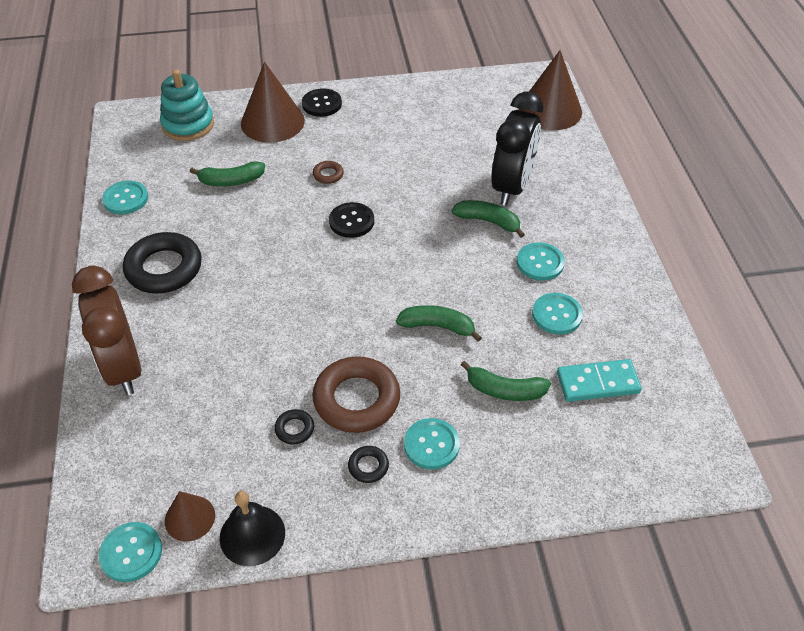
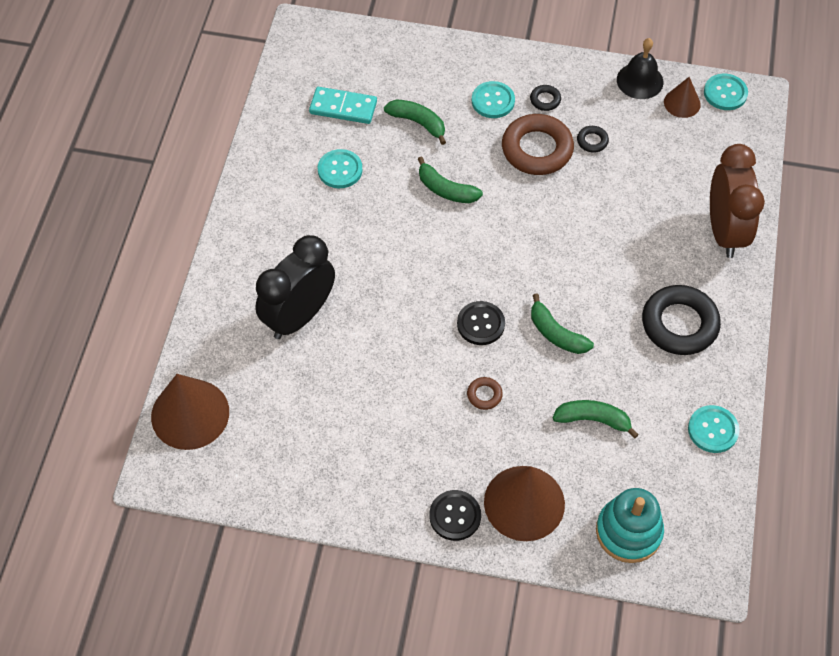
camera: 160 degrees left, 10 degrees up
(488, 221) = (346, 281): green banana -> green banana (556, 333)
(540, 263) = (324, 222): turquoise button -> none

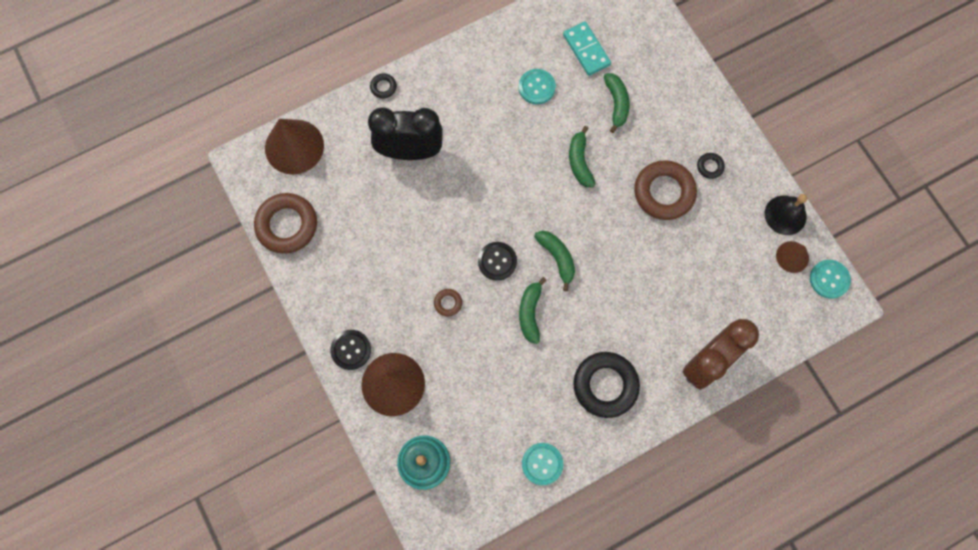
camera: 50 degrees right, 15 degrees up
(268, 481) = (287, 225): none -> brown ring
(493, 101) = (677, 135): turquoise button -> none
(592, 141) = (703, 222): black ring -> black ring (383, 87)
(593, 420) = (486, 383): green banana -> green banana (557, 258)

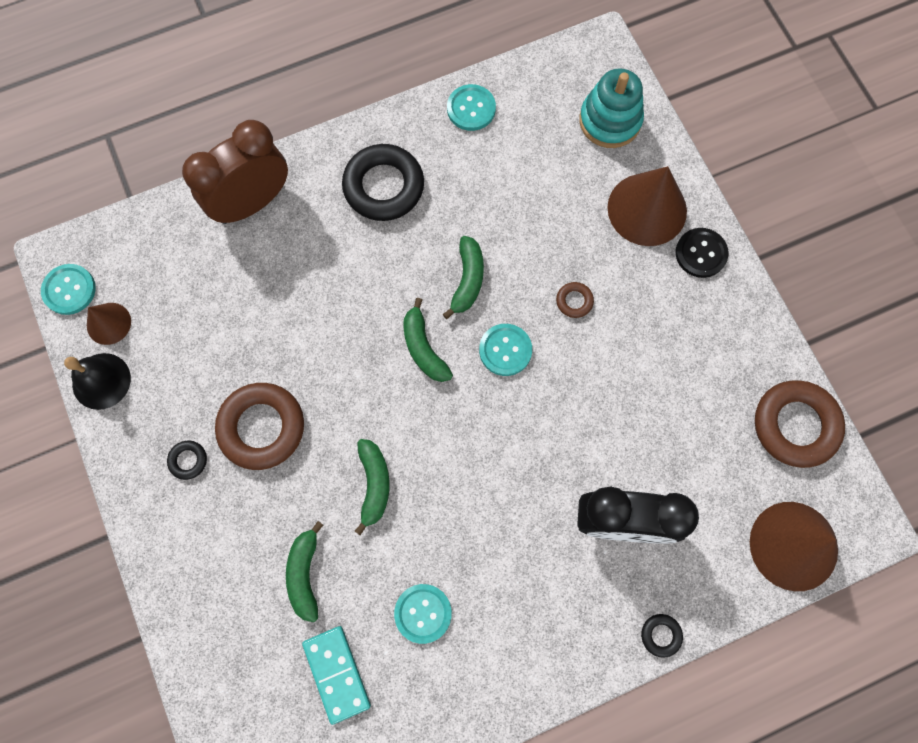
camera: 175 degrees left, 0 degrees up
(497, 261) = (505, 350): black button -> turquoise button

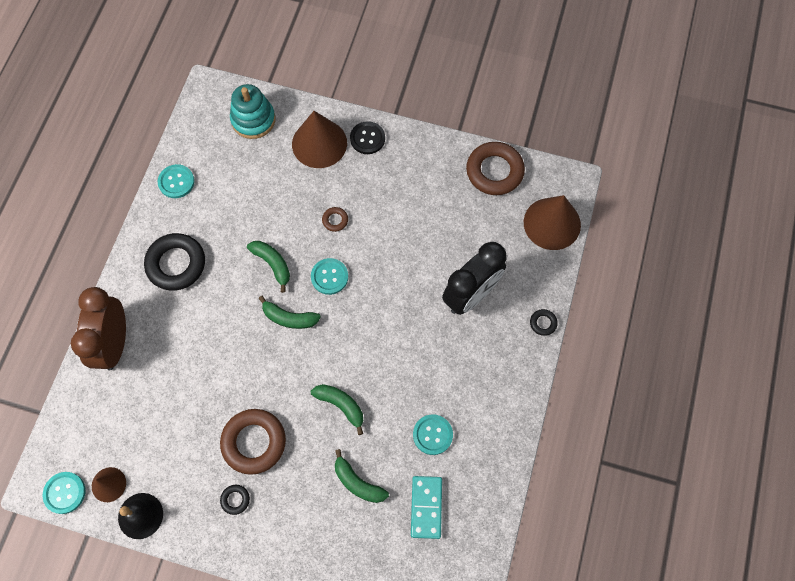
camera: 50 degrees left, 5 degrees down
(337, 673) = (426, 507): turquoise domino -> turquoise domino turned 75 degrees clockwise

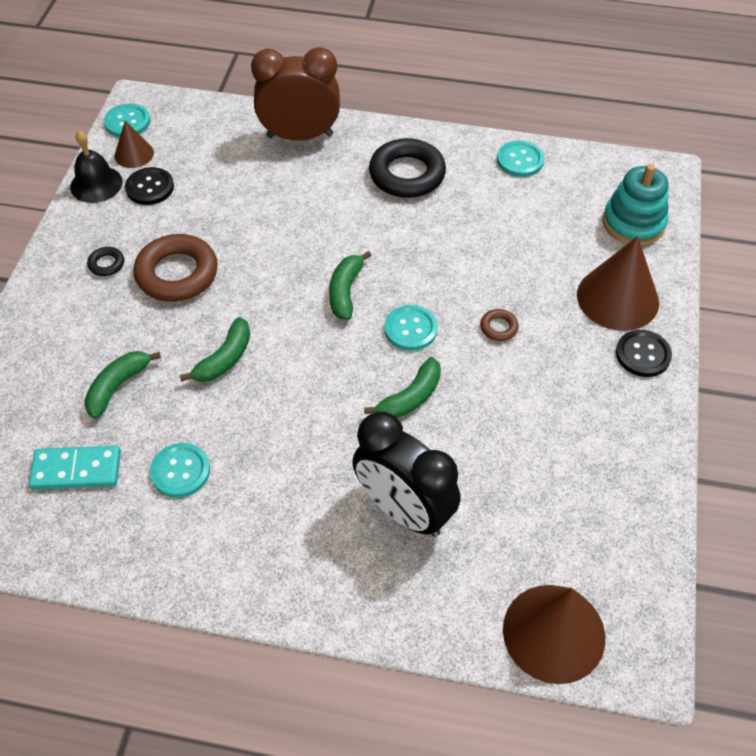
camera: 85 degrees right, 15 degrees down
(153, 468) = (150, 187): none -> black button
(272, 264) = (420, 266): green banana -> green banana (410, 397)
(494, 171) = (632, 535): brown ring -> none
(543, 323) = (366, 622): black ring -> none

